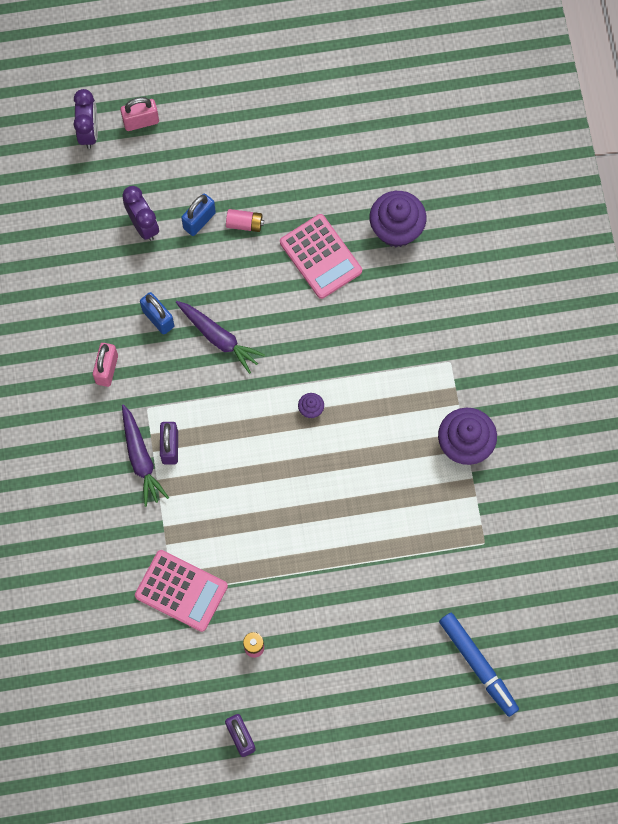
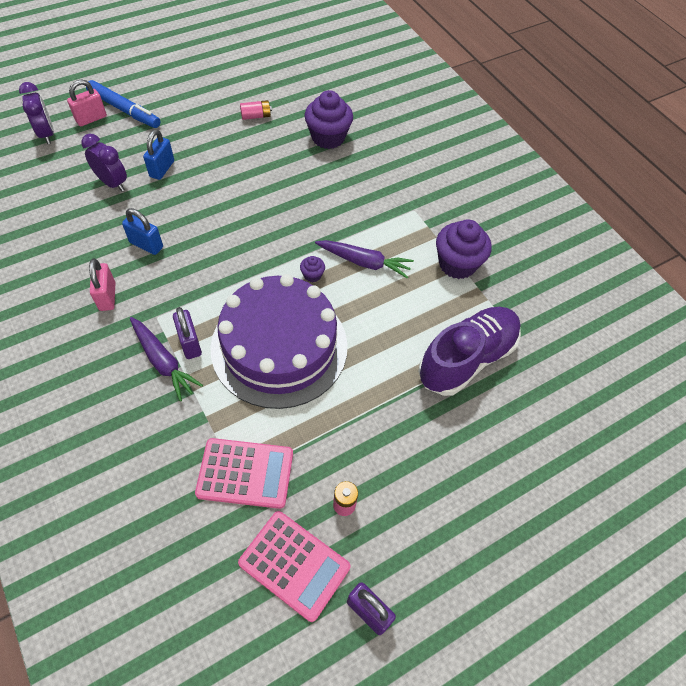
camera: 25 degrees left, 15 degrees down
(219, 338) = (208, 245): purple carrot -> purple carrot (364, 262)
(244, 224) = (202, 162): pink battery -> pink battery (256, 116)
(251, 478) = (279, 346): none -> purple cake
(321, 257) = (275, 168): pink calculator -> pink calculator (294, 565)
(423, 552) = (466, 359): none -> purple shoe
(478, 665) = (570, 442): blue marker -> blue marker (124, 110)

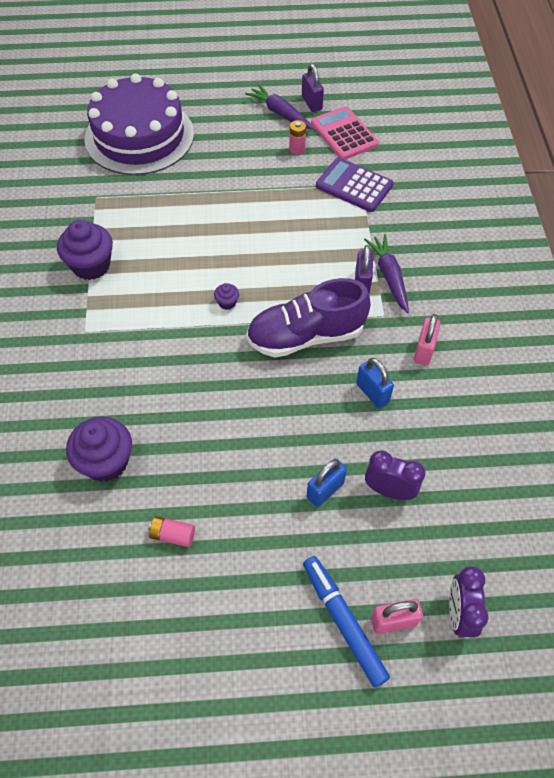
camera: 150 degrees left, 0 degrees up
(112, 183) = (389, 490): purple clock -> purple clock turned 135 degrees clockwise
(245, 473) = (354, 186): pink calculator -> purple calculator
(279, 346) = (289, 255): purple cake -> purple cake (139, 136)
(364, 262) = (172, 297): purple carrot -> purple carrot (280, 113)
(466, 359) = (149, 195): purple shoe -> purple shoe (306, 336)

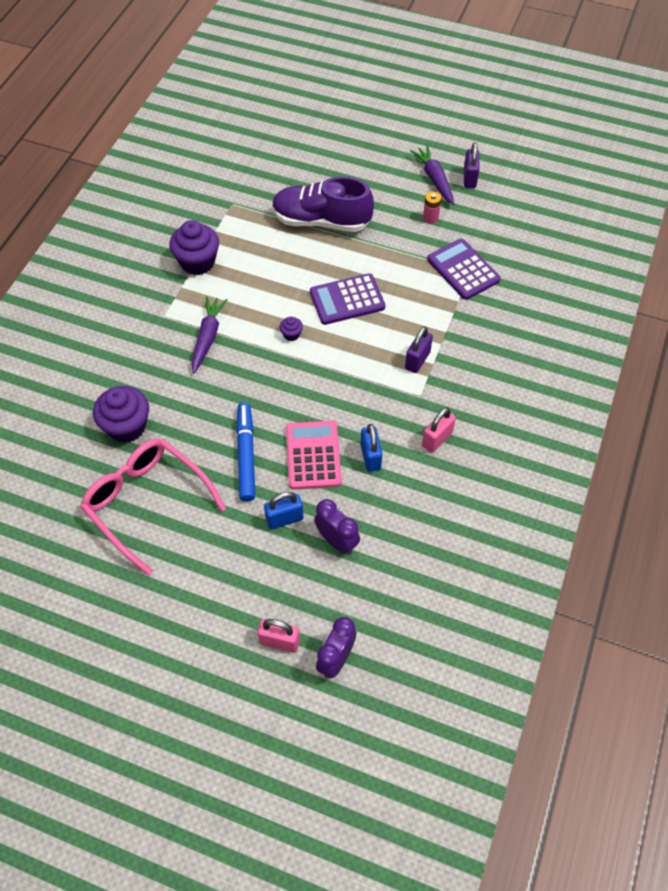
camera: 25 degrees right, 0 degrees up
(139, 136) = (297, 160): purple cake -> none
(173, 535) = (147, 503): pink battery -> pink glasses
(262, 250) = (347, 300): none -> purple calculator
(306, 336) = (342, 387): purple shoe -> purple shoe (321, 221)
(343, 621) = (240, 624): blue marker -> blue marker (246, 455)
(344, 134) = (482, 218): pink calculator -> pink calculator (313, 455)
(389, 276) = (445, 363): purple carrot -> purple carrot (207, 337)

